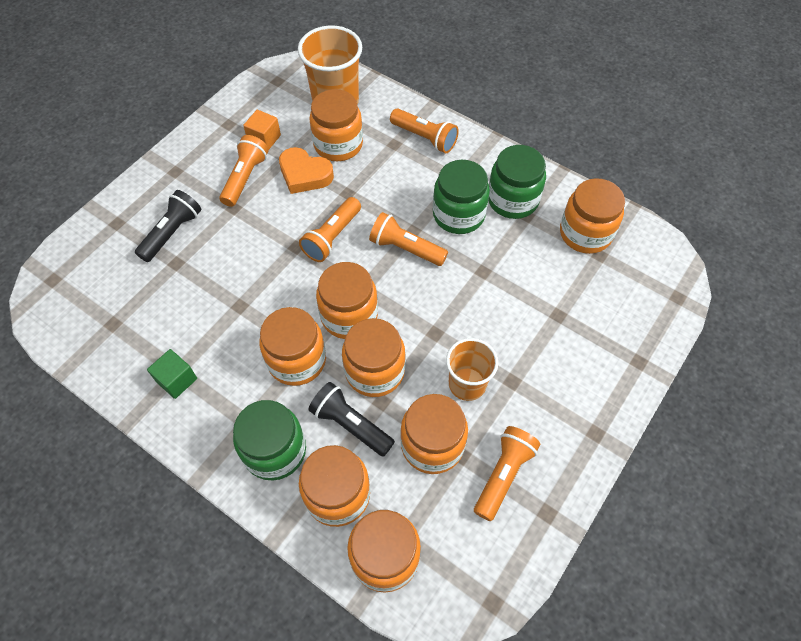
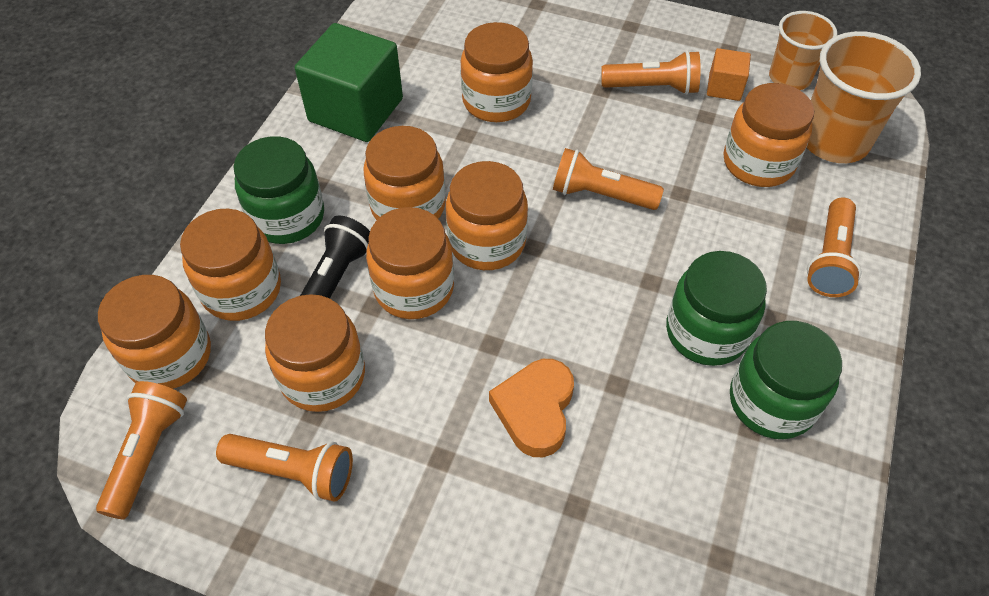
camera: 75 degrees right, 5 degrees down
(172, 233) = (543, 49): black flashlight -> none
(177, 380) = (356, 110): green cube -> green cube, size x2.07
(304, 174) = (688, 141): orange heart -> orange heart (535, 410)
(405, 248) = (616, 279): orange flashlight -> orange flashlight (148, 453)
(467, 384) = (422, 400): orange cup -> orange cup (789, 78)
(585, 233) = (756, 527): orange jar -> orange jar (496, 101)

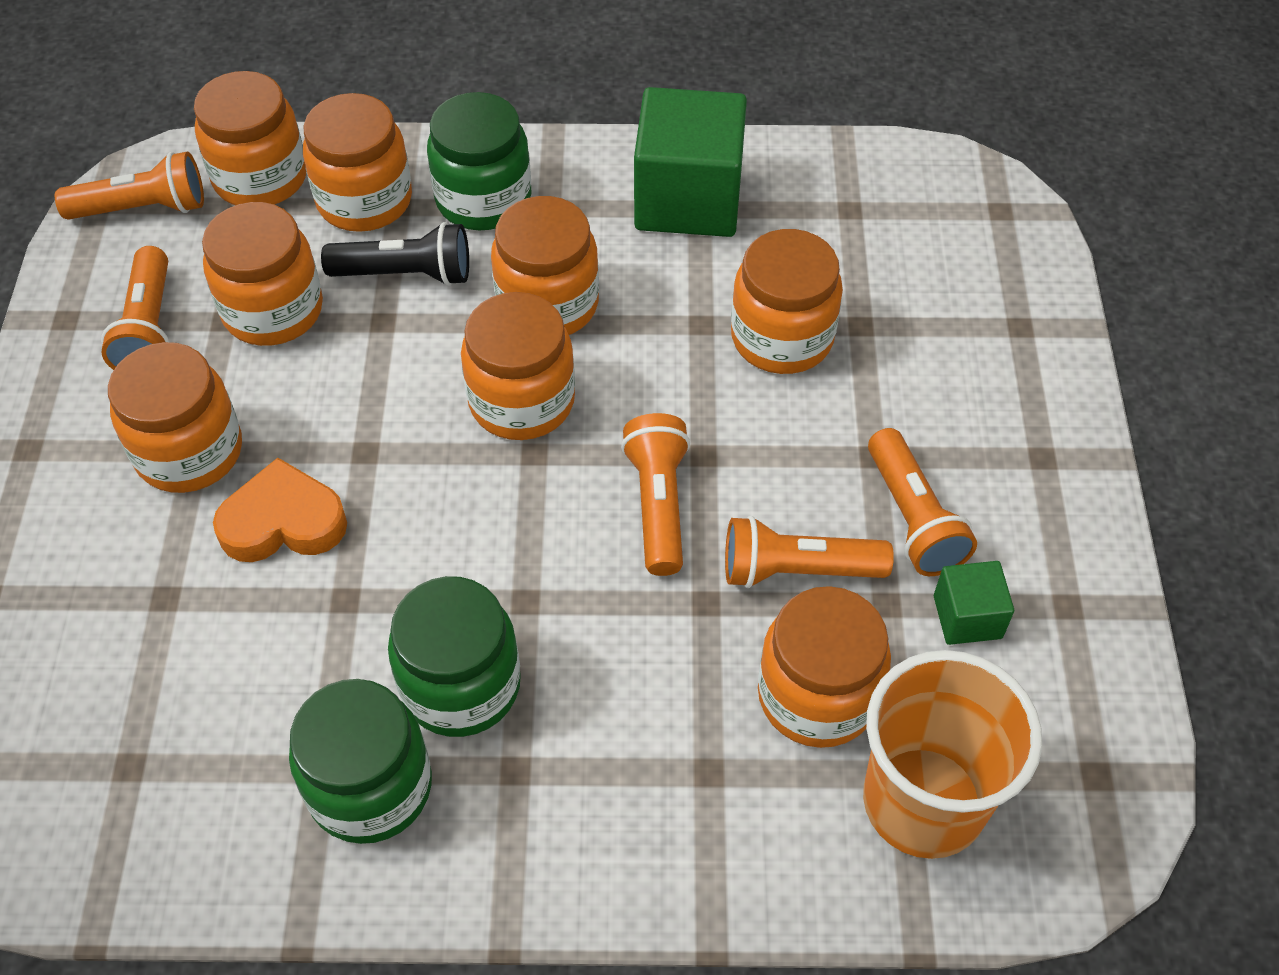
camera: 70 degrees right, 0 degrees up
(414, 288) = (421, 351): orange jar -> orange jar (189, 452)
(724, 87) = (967, 617): orange cube -> green cube
(789, 78) = (1045, 710): orange cup -> none
(830, 259) = (657, 830): orange flashlight -> orange flashlight (797, 570)

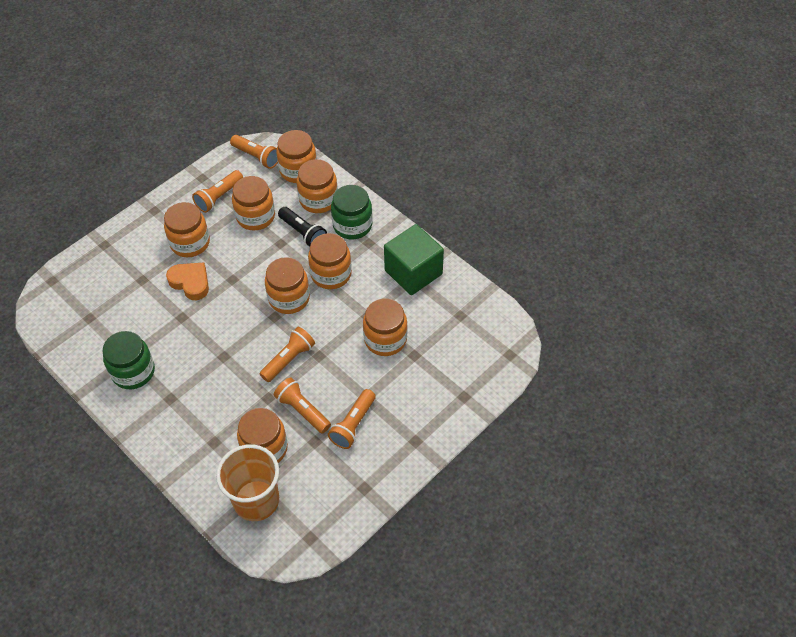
camera: 45 degrees right, 0 degrees up
(461, 685) = (182, 365): green jar -> none
(967, 617) = (331, 465): green cube -> none

